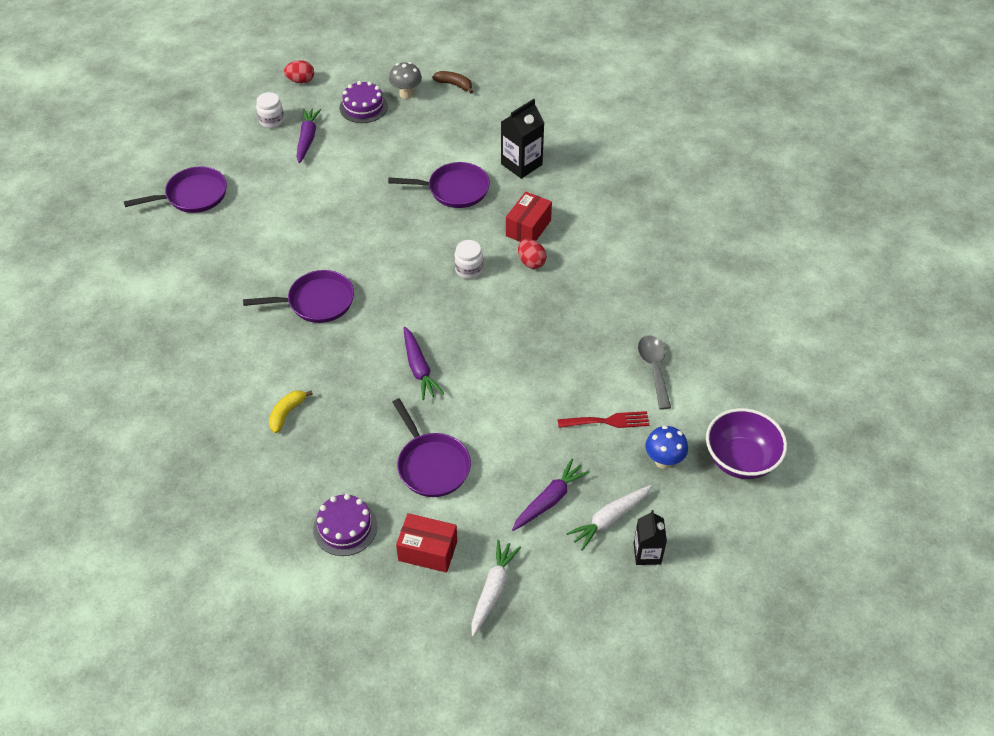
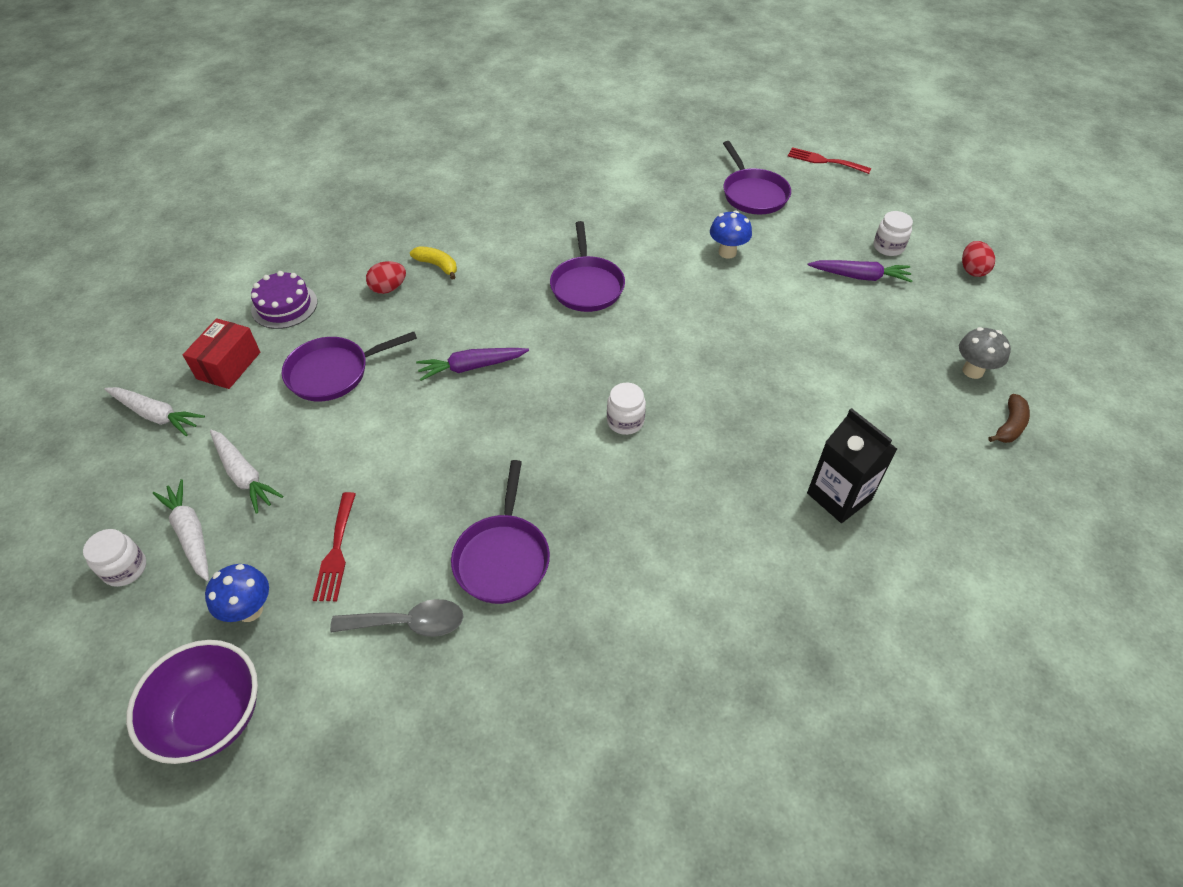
camera: 95 degrees right, 0 degrees up
(147, 148) = (824, 161): none -> red fork
(275, 213) = (727, 252): none -> blue mushroom
(363, 107) = (933, 327): purple cake -> none
(454, 189) = (777, 414): purple pan -> purple pan (503, 557)
(528, 228) = (702, 493): red box -> none
(531, 262) = (634, 491): red egg -> red egg (388, 288)
(549, 500) = (244, 475): purple carrot -> white carrot
(647, 553) = (125, 569): black carton -> white jar

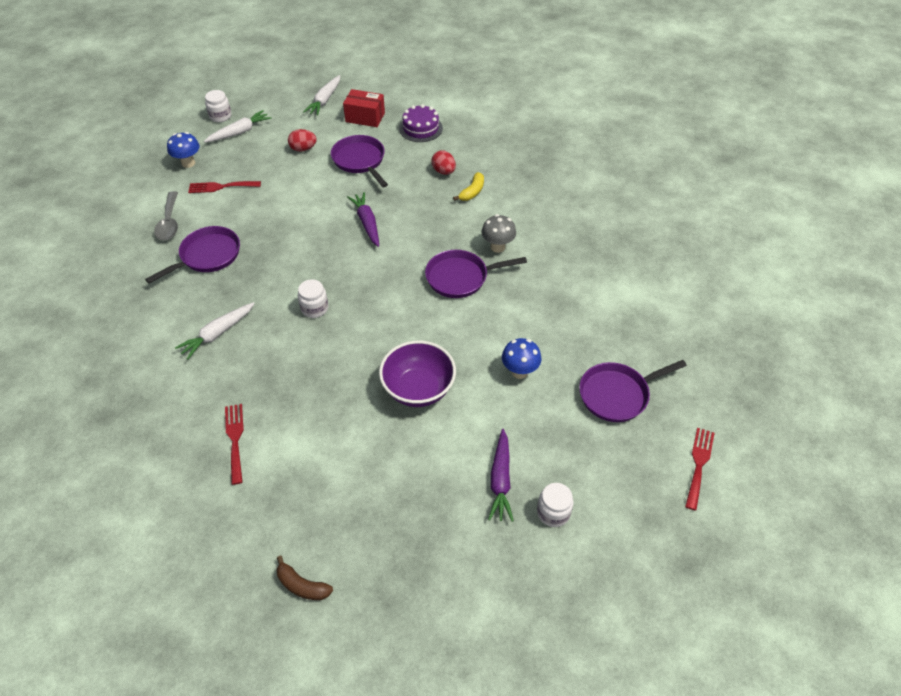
camera: 85 degrees right, 0 degrees up
(212, 717) = (131, 164): purple bowl -> purple bowl (418, 389)
(244, 475) = (278, 142): white carrot -> white carrot (217, 334)
(503, 557) = (207, 256): purple pan -> purple pan turned 135 degrees clockwise
(839, 496) = (235, 439): black carton -> red fork
(972, 270) = (528, 594): red egg -> red egg (303, 149)
(972, 371) = (372, 565): grey mushroom -> grey mushroom (497, 247)

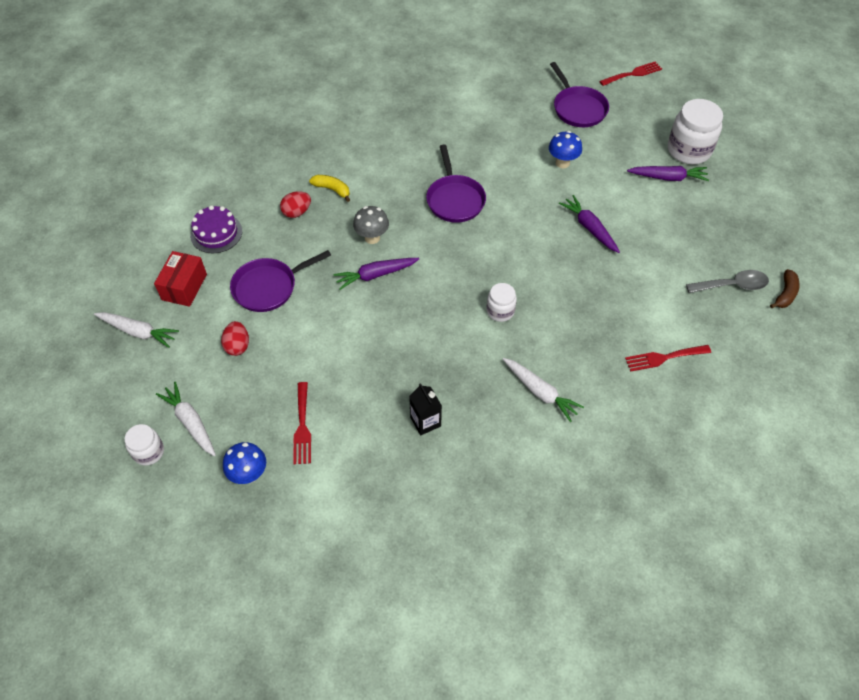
camera: 90 degrees left, 5 degrees up
(169, 222) = (366, 474): grey spoon -> grey spoon (732, 286)
(207, 256) = (425, 421): purple pan -> black carton
(418, 389) = (589, 228): purple bowl -> purple carrot
(497, 247) = (414, 172): grey mushroom -> grey mushroom (372, 238)
(553, 512) = (689, 150): white jar -> white jar, size x1.81
(699, 464) = (633, 74): red fork -> red fork turned 135 degrees clockwise

